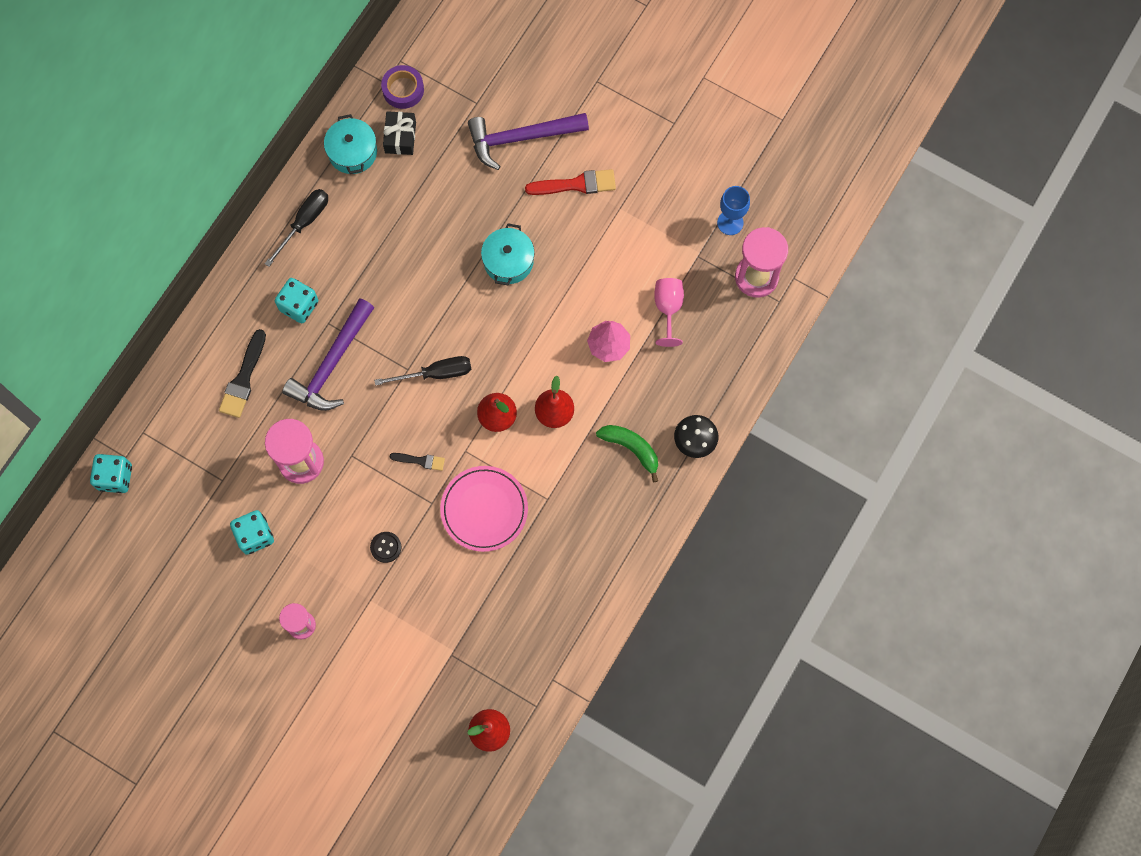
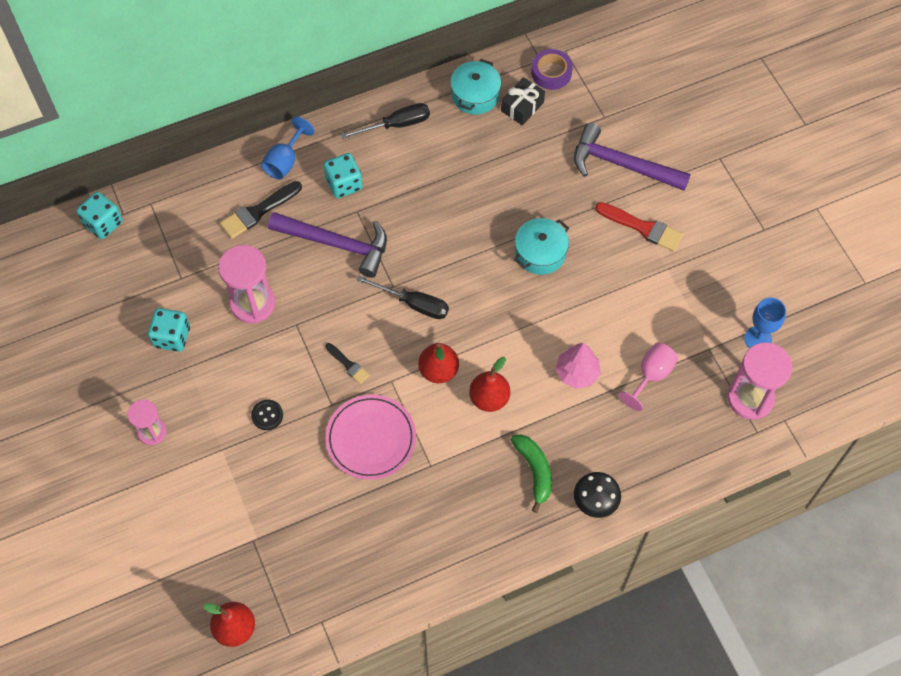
camera: 35 degrees right, 10 degrees down
(232, 318) = (285, 161): none -> blue goblet
(332, 364) = (336, 244): purple hammer -> purple hammer turned 135 degrees counterclockwise

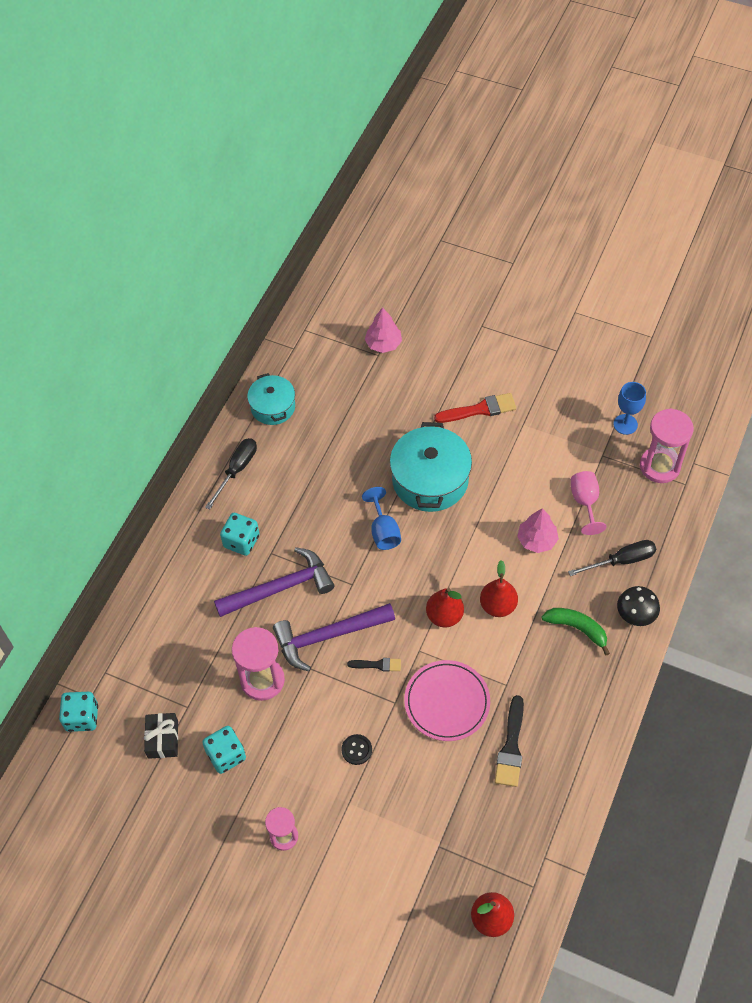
camera: 40 degrees left, 5 degrees down
(258, 212) = (197, 611): black brush -> black brush (511, 747)
(285, 161) = (179, 559): blue goblet -> blue goblet (383, 531)
(413, 304) = (379, 585): black screwdriver -> black screwdriver (621, 561)
(522, 107) = (314, 390): black gift -> black gift (163, 739)
(540, 253) = (430, 480): turquoise pot -> turquoise pot, size x1.64
(551, 73) = (310, 352): purple tape -> none
(618, 111) = (383, 344): none -> pink tree
(622, 165) = (423, 378): purple hammer -> purple hammer (328, 636)

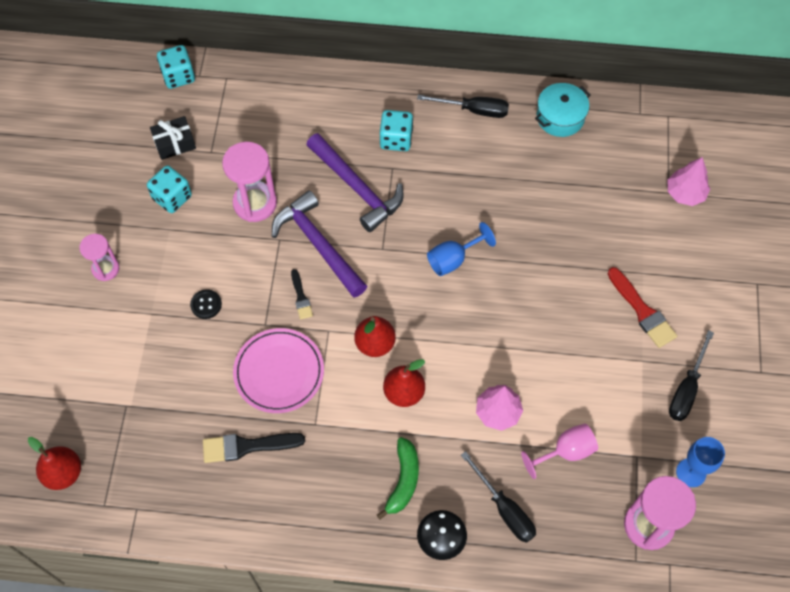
camera: 70 degrees right, 5 degrees up
(430, 480) = (531, 286): turquoise pot -> none
(556, 403) = (686, 389): none -> black screwdriver

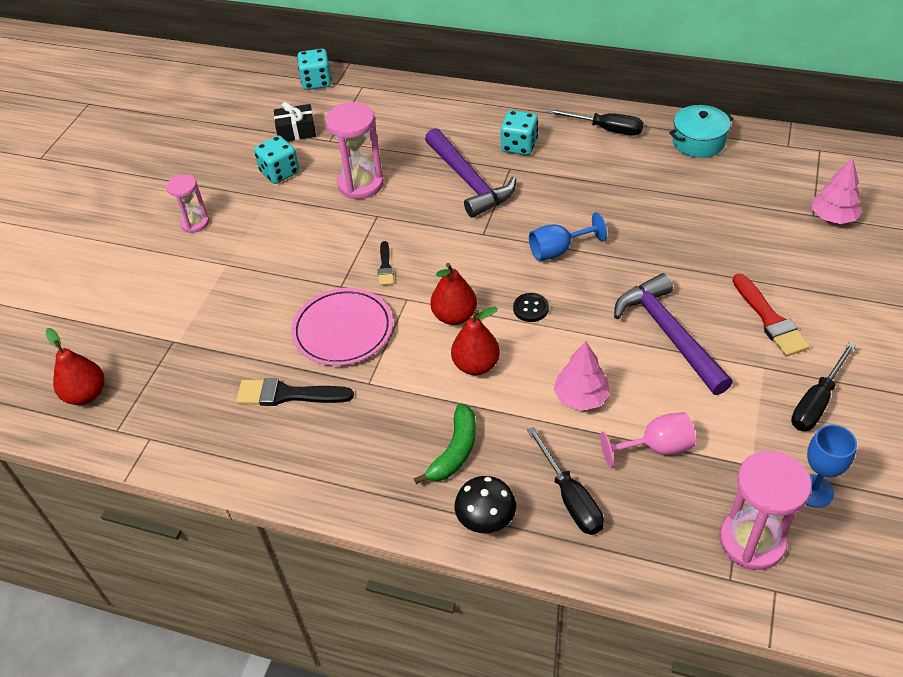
camera: 15 degrees right, 15 degrees down
(206, 305) = (285, 263): black button -> black button (530, 308)
(318, 245) = (416, 224): purple hammer -> purple hammer (669, 334)

